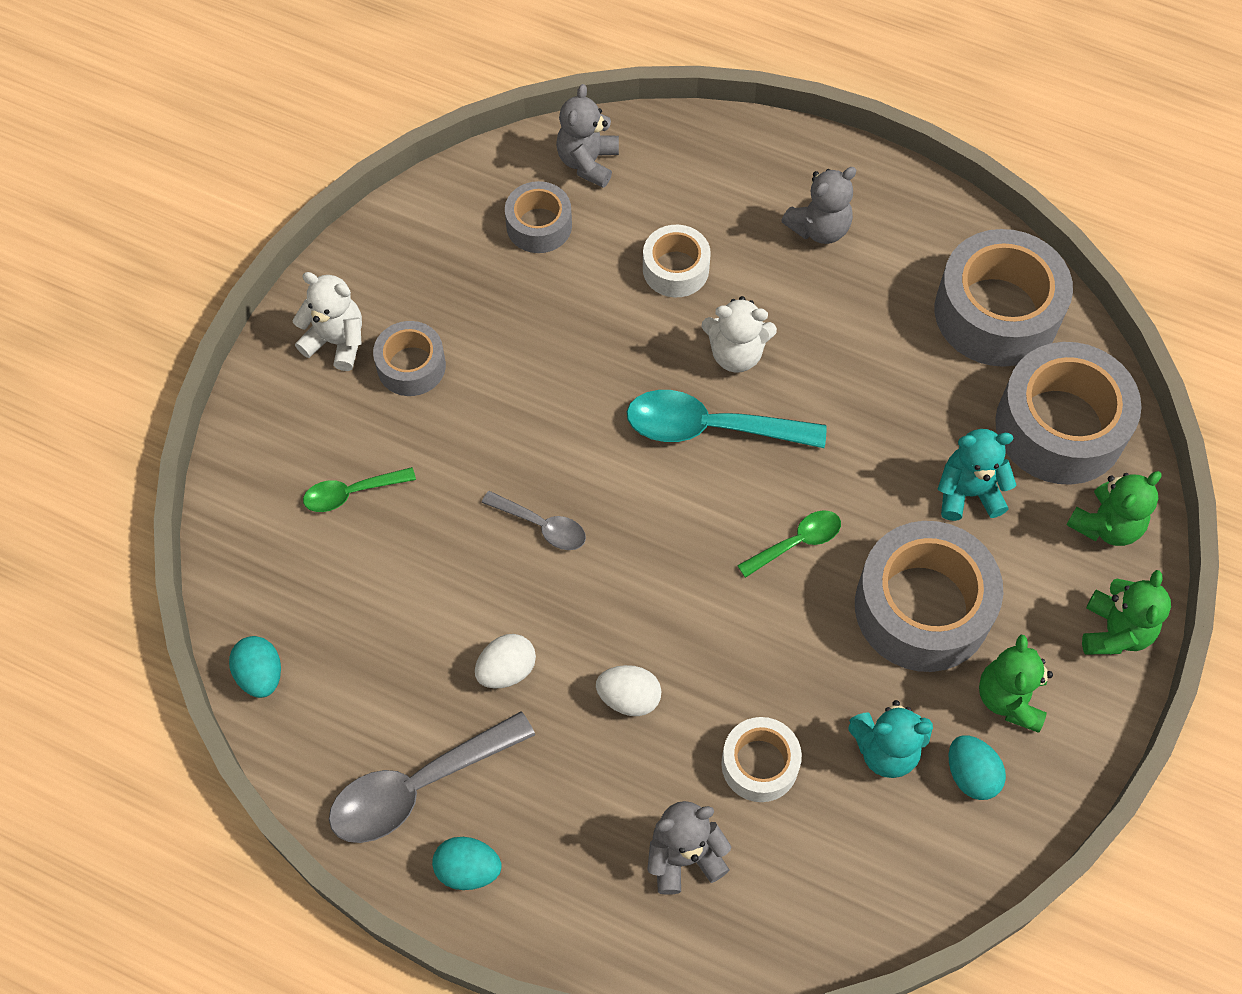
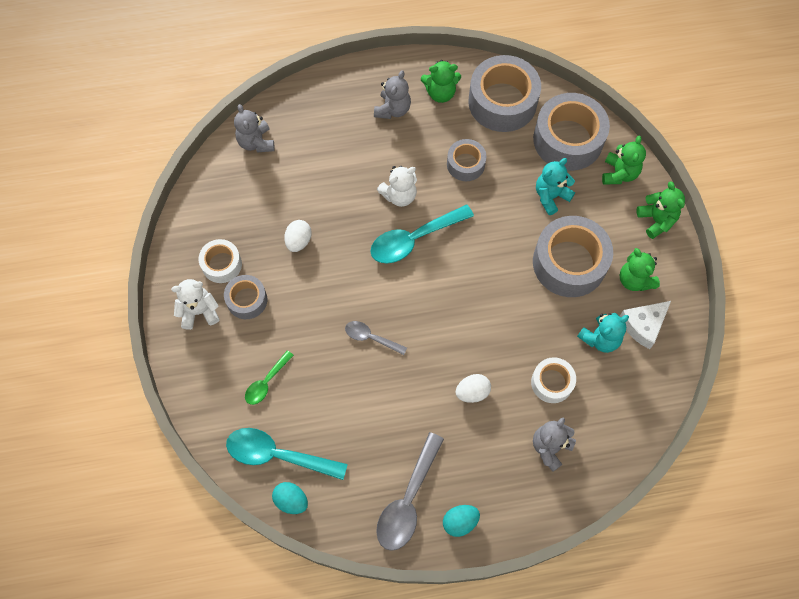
camera: 35 degrees left, 5 degrees up
(290, 601) = (278, 455): none -> turquoise spoon
(506, 670) = (407, 417): white egg -> white egg (298, 241)
(539, 225) = (256, 189): grey tape -> grey tape (465, 164)
(542, 526) = (371, 338): grey spoon -> grey spoon turned 150 degrees counterclockwise
(675, 269) = (340, 171): white tape -> white tape (222, 264)
(796, 542) = (493, 269): green spoon -> none
(909, 245) = (440, 93): none -> green teddy bear
(971, 775) = (643, 325): turquoise egg -> white cheese

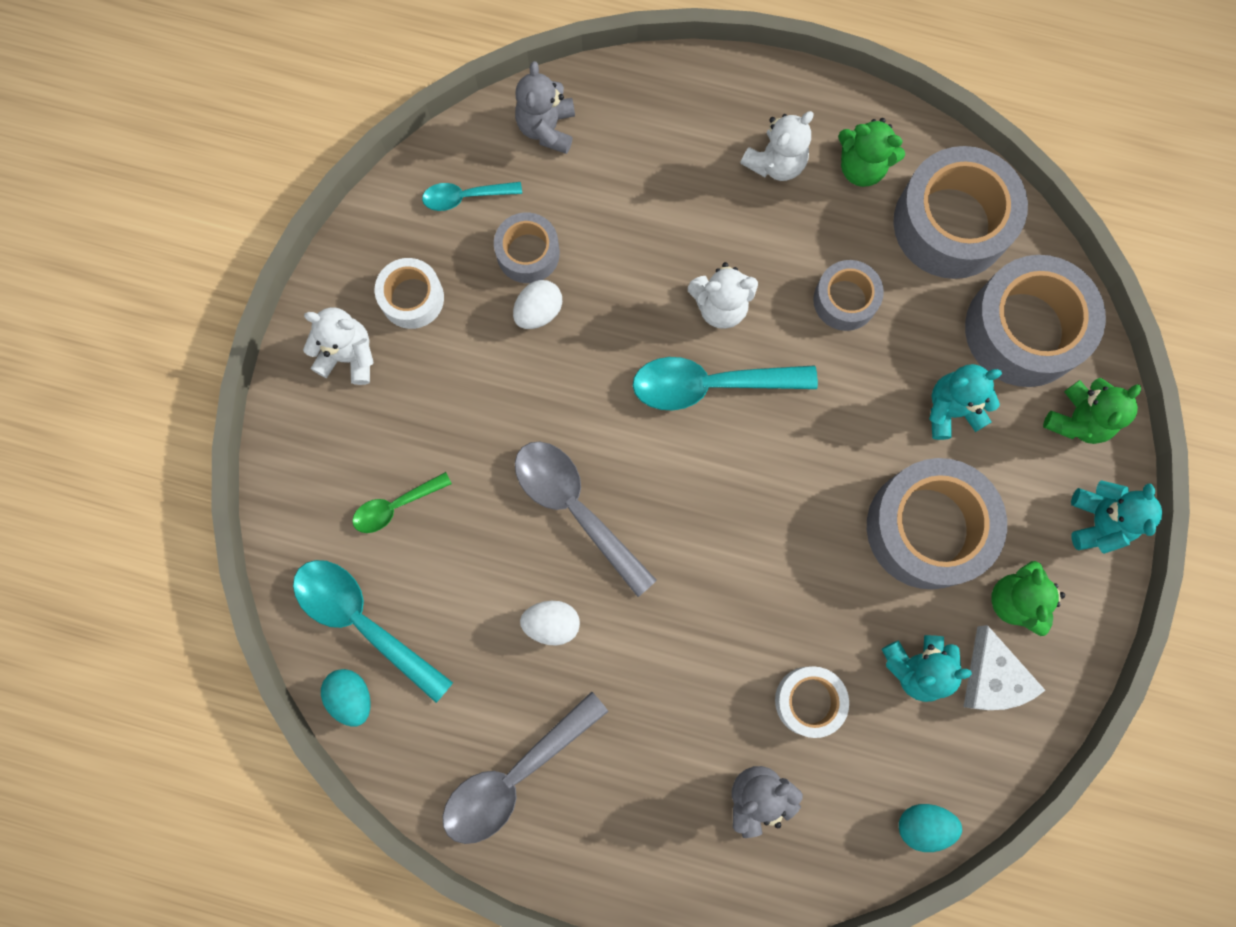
camera: 25 degrees right, 10 degrees up
(227, 197) = (465, 197): none -> turquoise spoon
(247, 300) = (423, 369): grey tape -> grey tape (528, 253)
(371, 338) = (575, 508): grey spoon -> grey spoon, size x1.79
(393, 109) = (775, 163): grey teddy bear -> white teddy bear
(460, 522) = (573, 843): turquoise egg -> turquoise egg (923, 824)
(472, 392) = (684, 660): white egg -> white egg (552, 623)
(643, 325) = (992, 677): white cheese -> white cheese turned 90 degrees counterclockwise
(656, 220) = (1098, 521): green teddy bear -> turquoise teddy bear

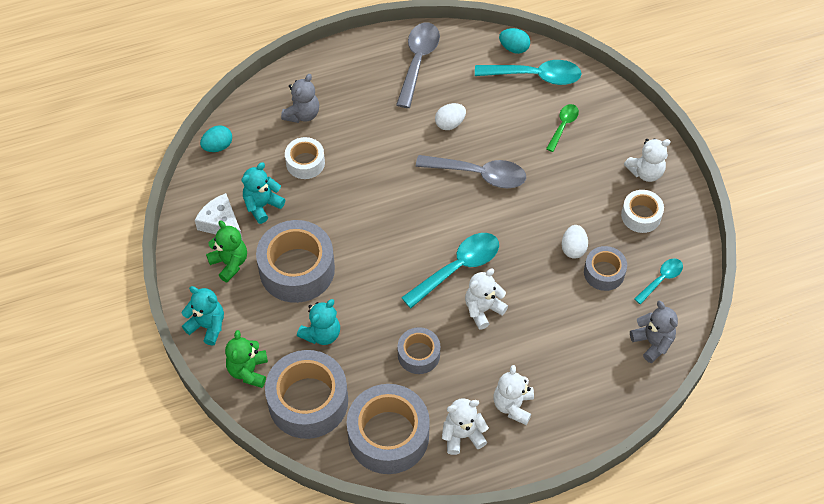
camera: 145 degrees right, 20 degrees down
(861, 167) = (462, 435): green teddy bear -> white teddy bear
(1098, 521) = (207, 326): turquoise teddy bear -> turquoise teddy bear turned 150 degrees clockwise

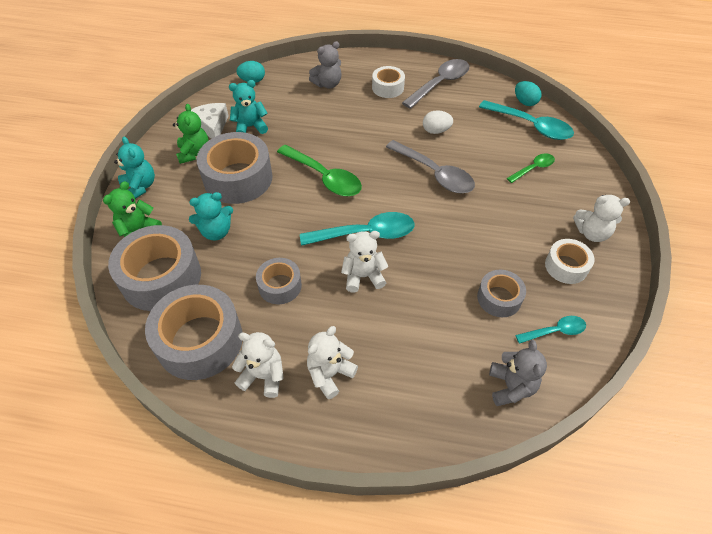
camera: 30 degrees right, 5 degrees down
(305, 163) = (304, 113): white tape -> white tape (387, 88)
(379, 228) = (324, 177): none -> green spoon
(573, 248) = (482, 265): white egg -> none

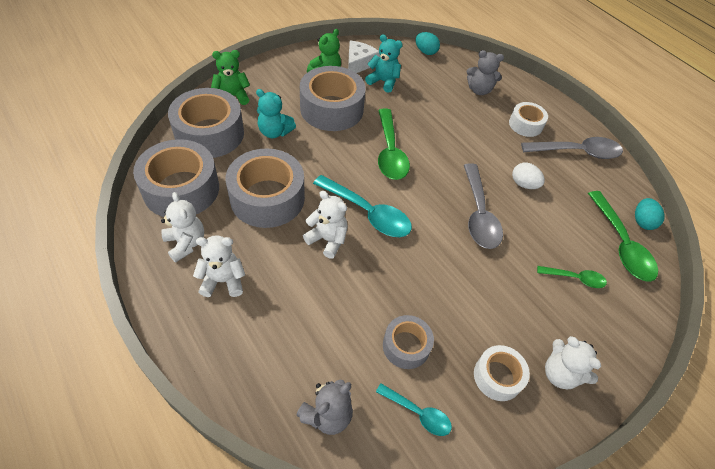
camera: 40 degrees right, 0 degrees up
(140, 187) = (267, 70): turquoise teddy bear -> none
(280, 286) = (267, 198): grey tape -> grey tape, size x1.84
(531, 126) = (621, 244): turquoise spoon -> green spoon

